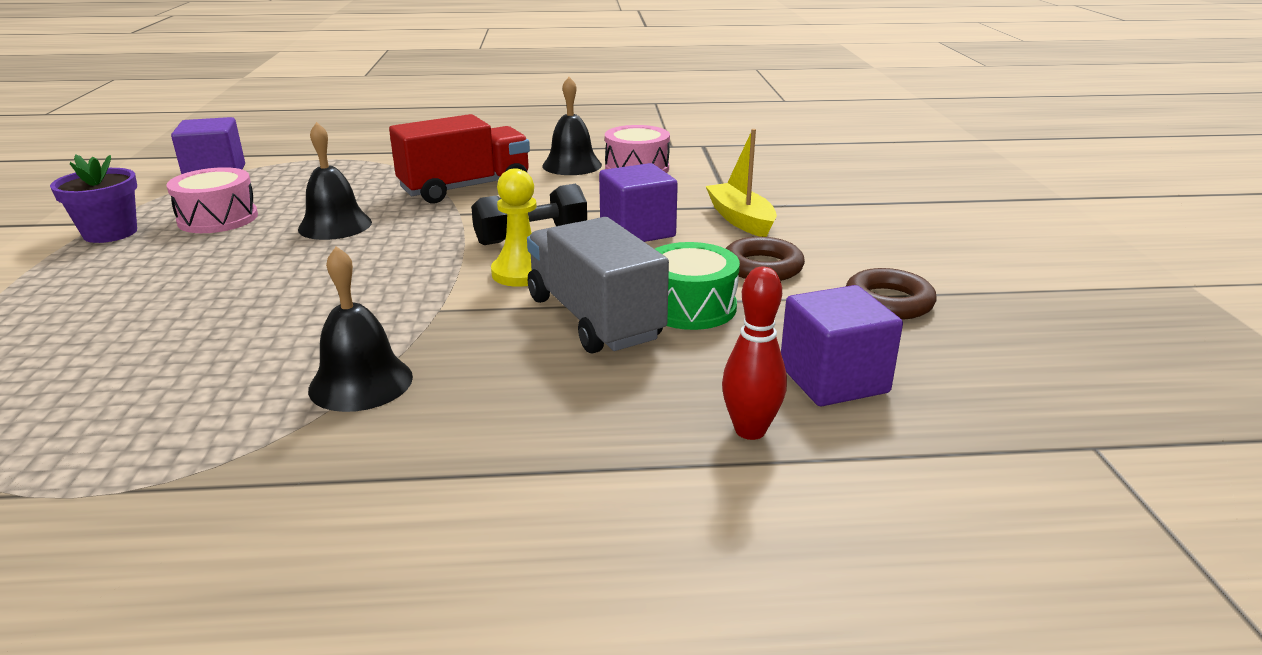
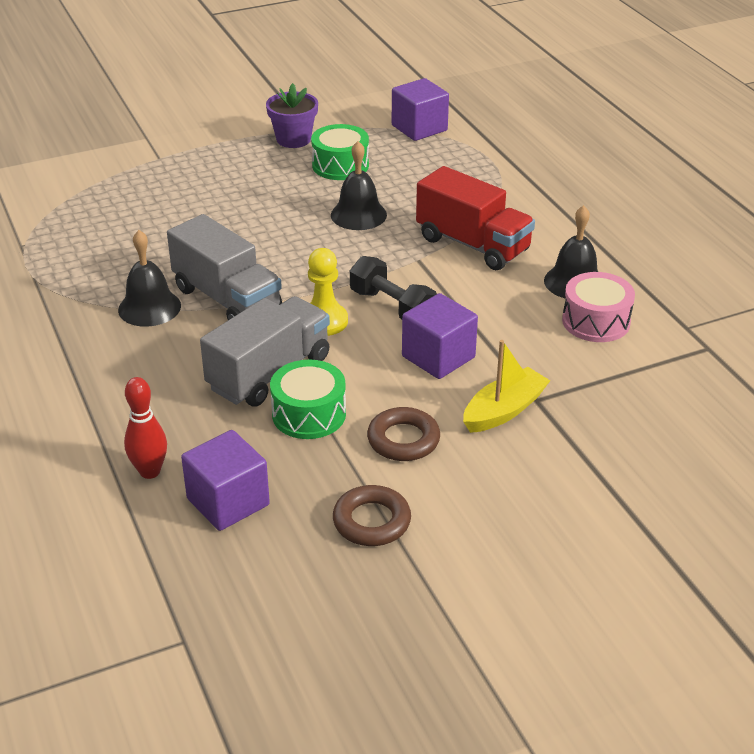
camera: 70 degrees right, 10 degrees up
(218, 218) = (340, 165): pink drum -> green drum
(409, 323) = (227, 299): none -> grey truck

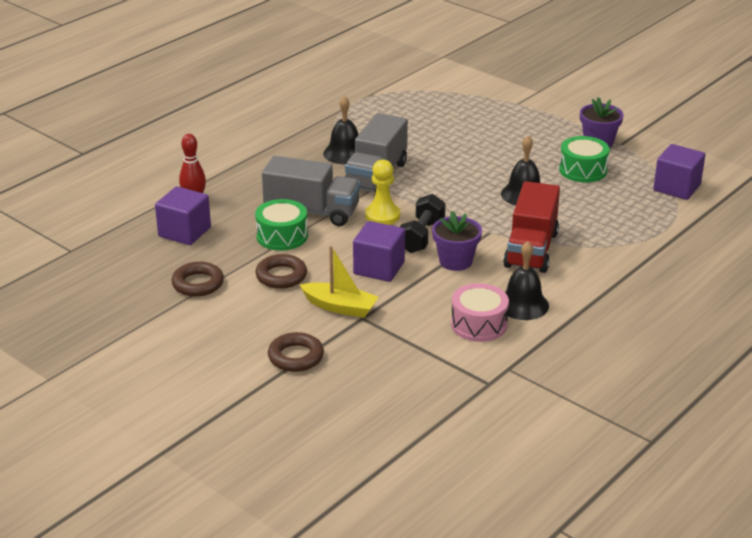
camera: 65 degrees right, 5 degrees down
(461, 299) = (455, 261): none -> purple flower pot
(591, 476) = (296, 357): none -> brown ring

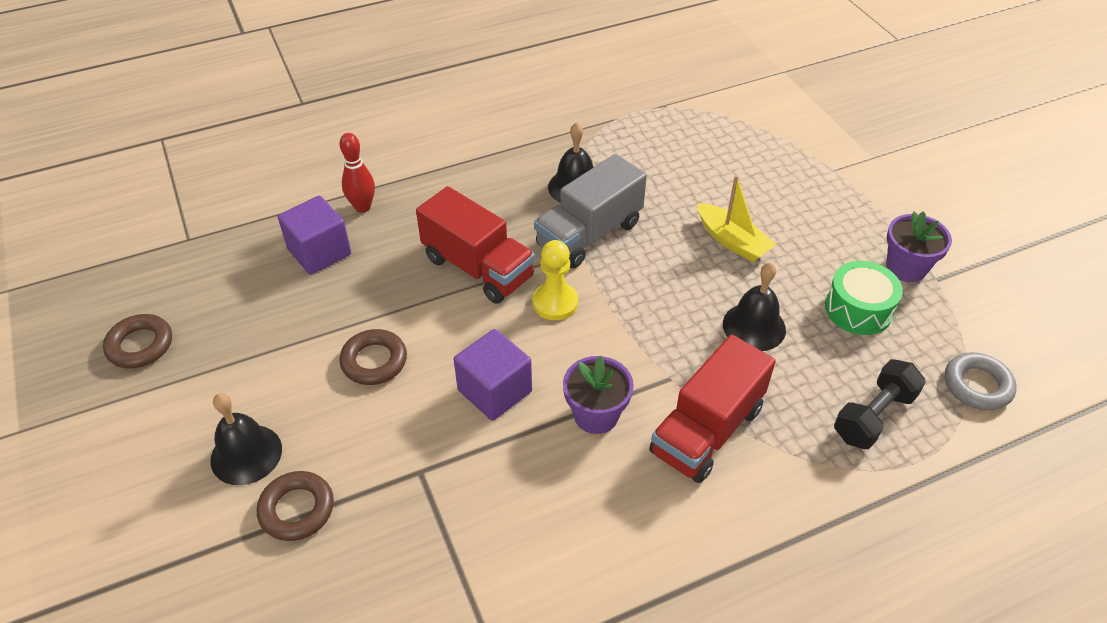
camera: 25 degrees right, 15 degrees up
(198, 284) = (276, 339): brown ring -> brown ring (140, 345)
(282, 236) = (418, 296): green drum -> none
(312, 211) = (478, 267): grey truck -> red truck
(340, 307) = (405, 442): yellow boat -> yellow boat (732, 241)
(421, 236) = (580, 355): black dumbbell -> black dumbbell (873, 416)
(479, 324) = (555, 545): pink drum -> none
(523, 304) = (636, 531): black bell -> black bell (246, 454)
(677, 187) = (977, 385): purple cube -> grey ring

